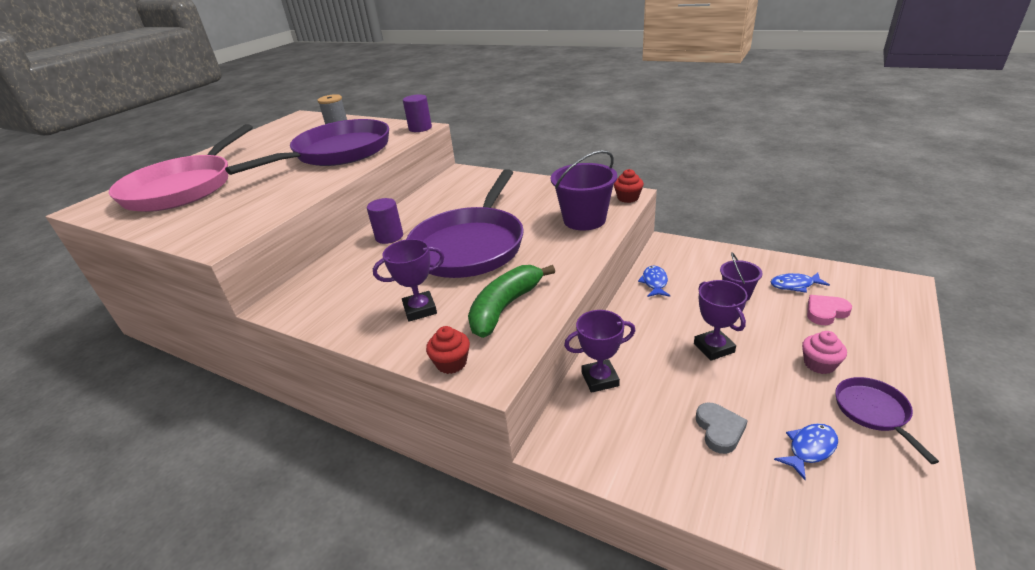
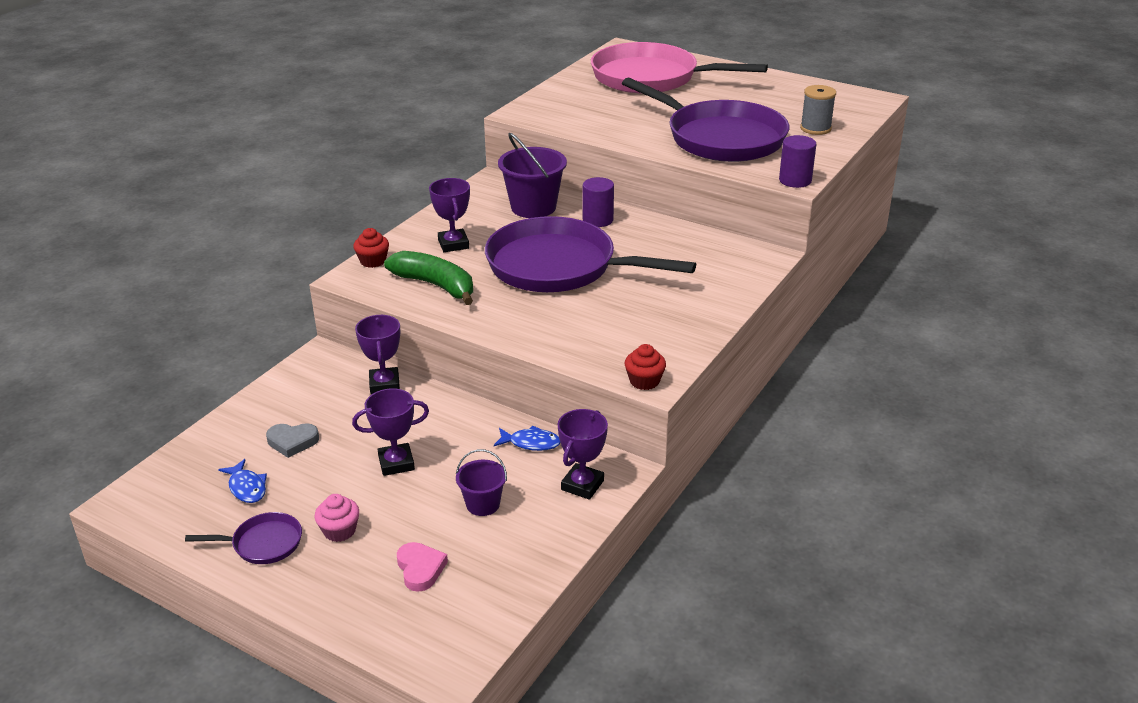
camera: 90 degrees right, 0 degrees up
(584, 220) = (592, 341): purple bucket -> purple bucket (533, 207)
(690, 257) = (582, 485): none -> purple trophy
(794, 285) = (485, 561): blue fish -> none

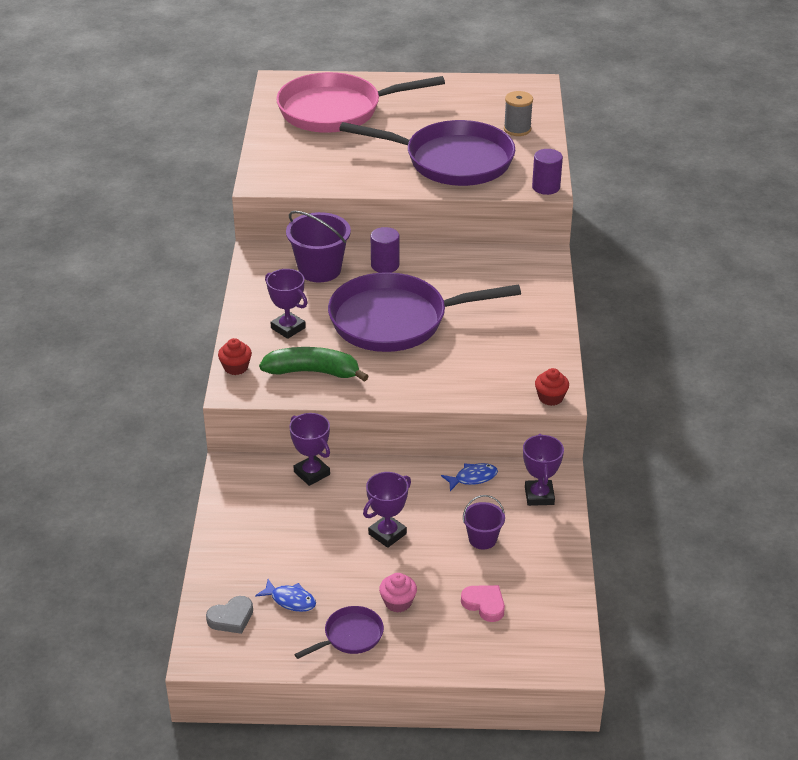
camera: 30 degrees left, 5 degrees up
(292, 442) = (287, 549): grey heart -> grey heart (231, 618)

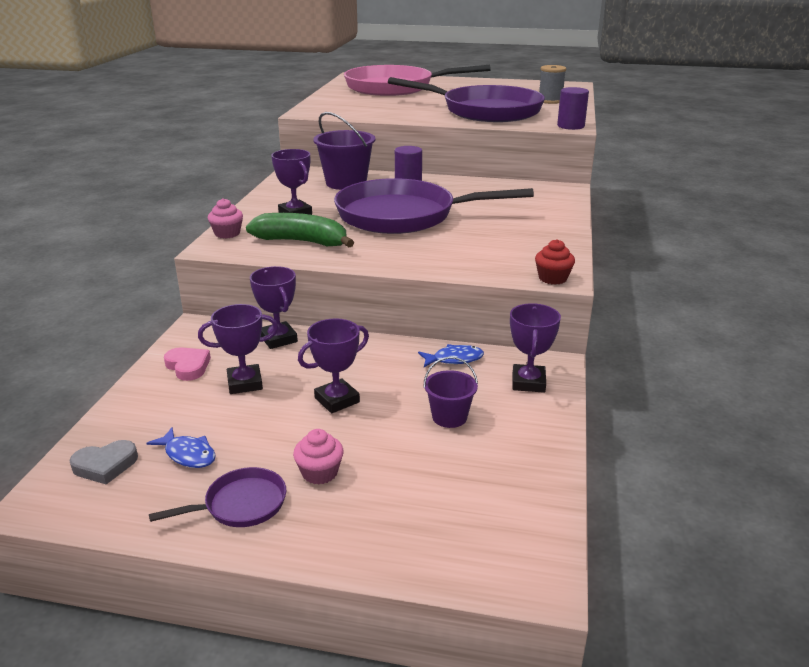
camera: 10 degrees right, 10 degrees down
(236, 367) = (227, 233): red cupcake -> pink cupcake
(303, 526) = (245, 383): none -> purple trophy
(484, 604) = (432, 488): pink heart -> pink heart (188, 366)

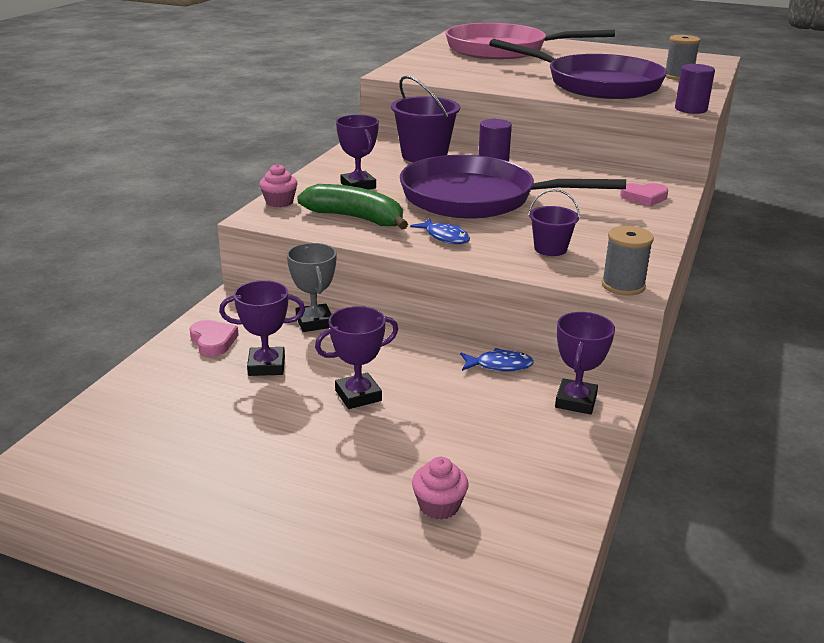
camera: 10 degrees right, 0 degrees up
(105, 465) = (105, 434): grey heart -> none
(188, 454) = (189, 434): blue fish -> blue fish (445, 237)
(241, 504) = (229, 493): purple pan -> none
(278, 339) = (314, 322): purple trophy -> grey trophy
(320, 472) = (318, 470): pink cupcake -> pink cupcake (439, 506)
(449, 417) = (475, 429): purple bucket -> purple bucket (550, 249)
(545, 203) = (644, 197): none -> pink heart
(552, 278) = (623, 285): red cupcake -> grey spool

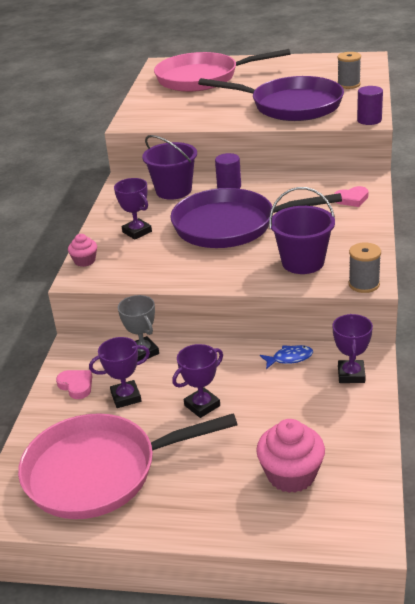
camera: 10 degrees left, 5 degrees up
(184, 443) = (99, 472): none -> pink pan
(356, 218) = (150, 264): green banana -> none
(439, 506) = (291, 475): pink cupcake -> pink cupcake, size x1.78
(445, 237) = (223, 268): blue fish -> none
(550, 249) = (303, 262): purple bucket -> purple bucket, size x1.77

